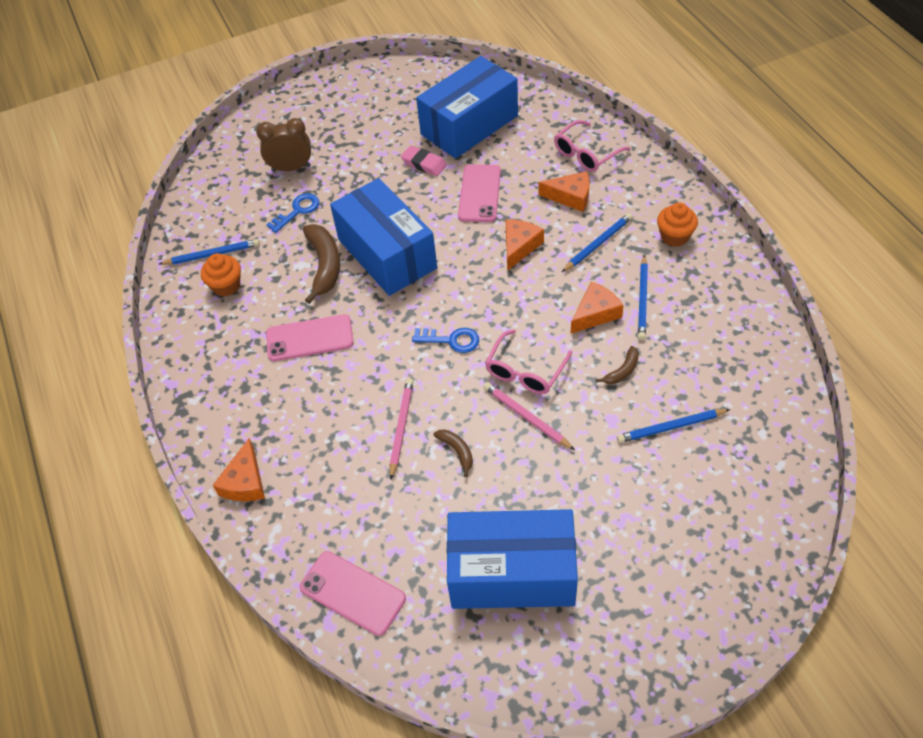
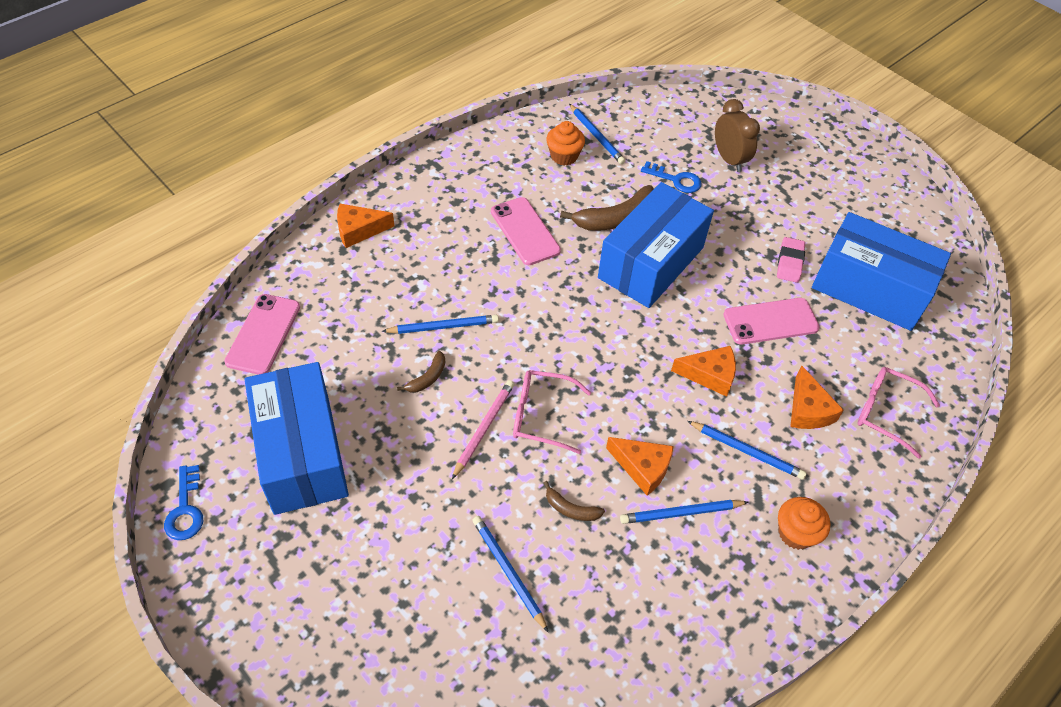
camera: 65 degrees right, 0 degrees up
(401, 428) = (443, 327): pink pencil -> blue pencil
(451, 340) = (560, 342): blue key -> blue key (185, 509)

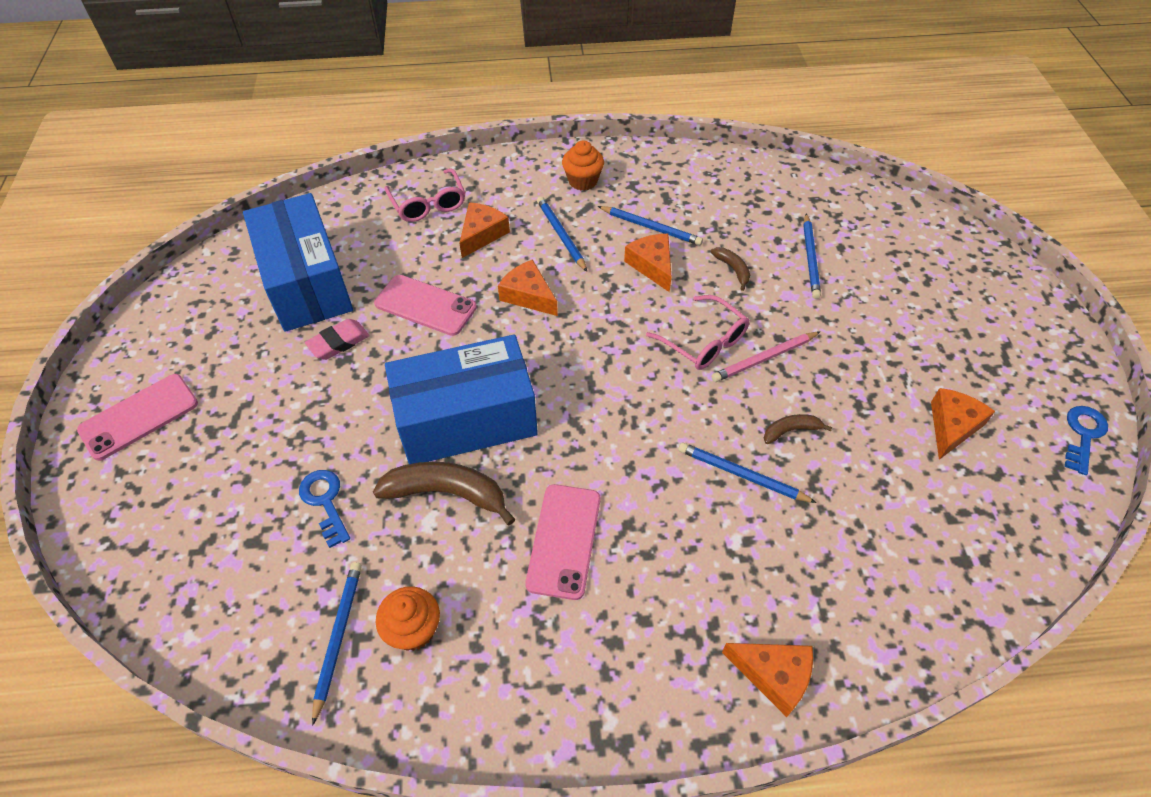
camera: 140 degrees left, 0 degrees up
(263, 334) = (958, 583): pink phone -> pink phone (139, 417)
(302, 453) = (952, 426): blue box -> orange cheese
(729, 159) = (234, 491): brown clock -> none

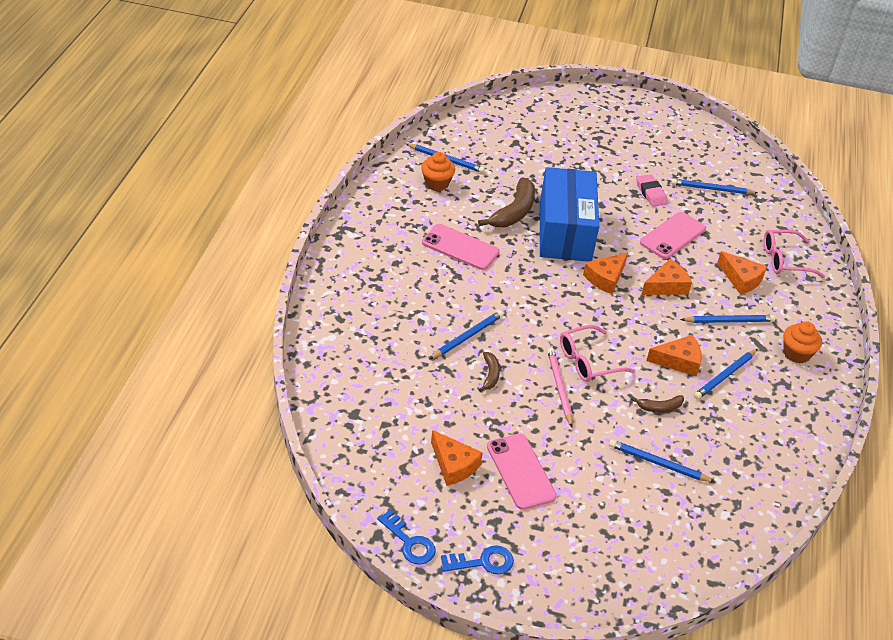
camera: 105 degrees right, 10 degrees down
(139, 417) = (618, 115): pink phone -> pink phone (520, 471)
(306, 283) = (712, 189): blue box -> blue pencil
(325, 502) = (529, 168): blue key -> blue key (483, 562)
(773, 675) = (337, 299): orange cheese -> orange cheese (605, 278)

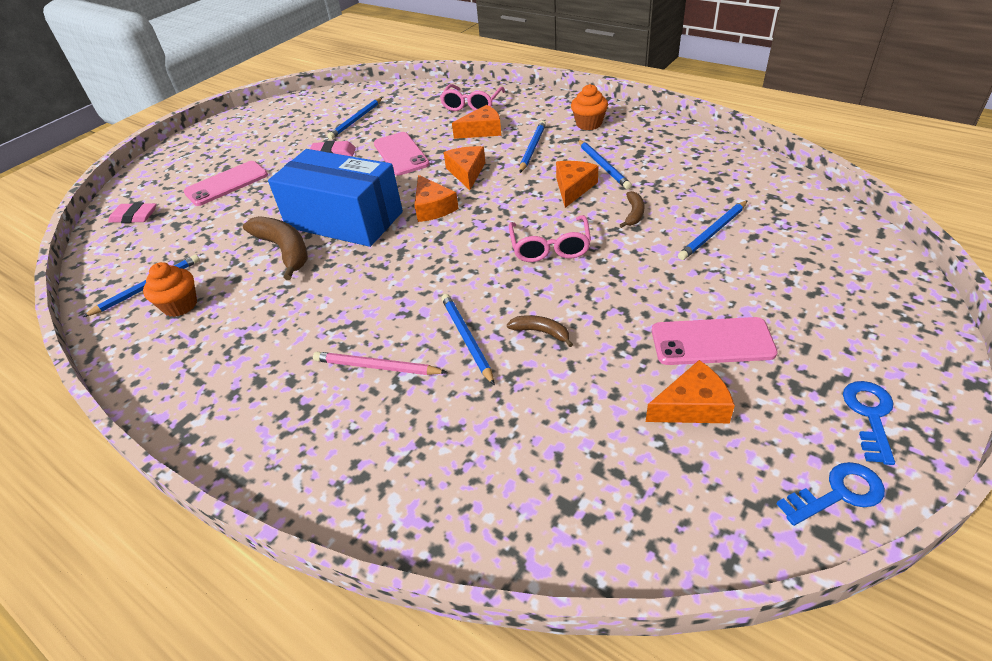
camera: 60 degrees left, 0 degrees up
(460, 247) = (308, 309): pink phone -> pink phone (226, 184)
(513, 117) = (134, 216): none -> pink eraser
(559, 388) = (583, 278): pink pencil -> pink pencil (377, 367)

